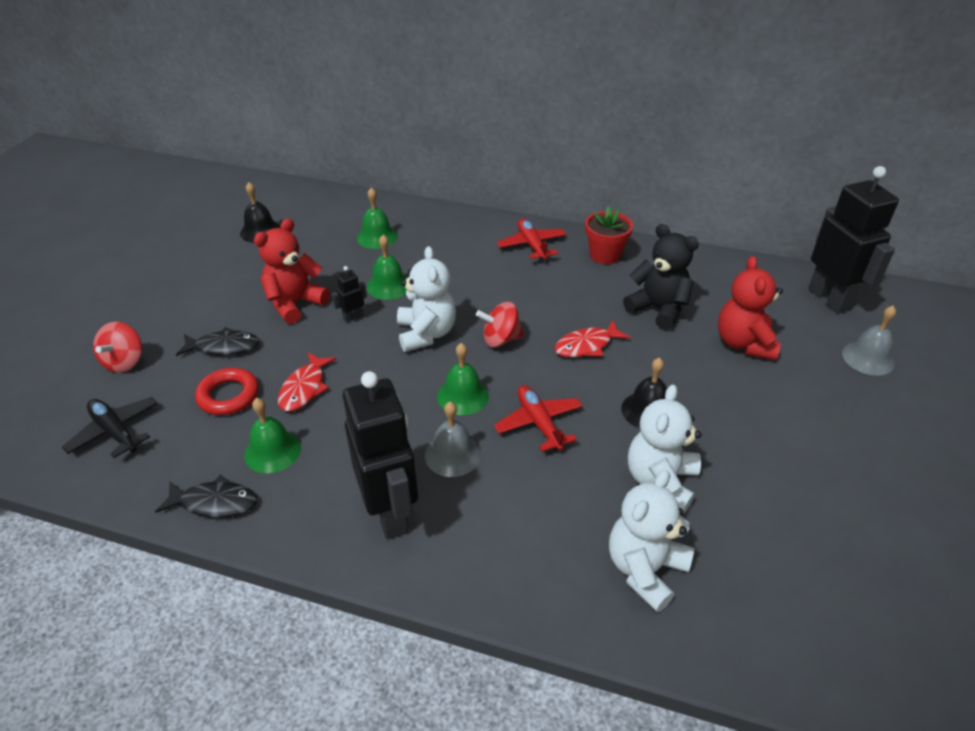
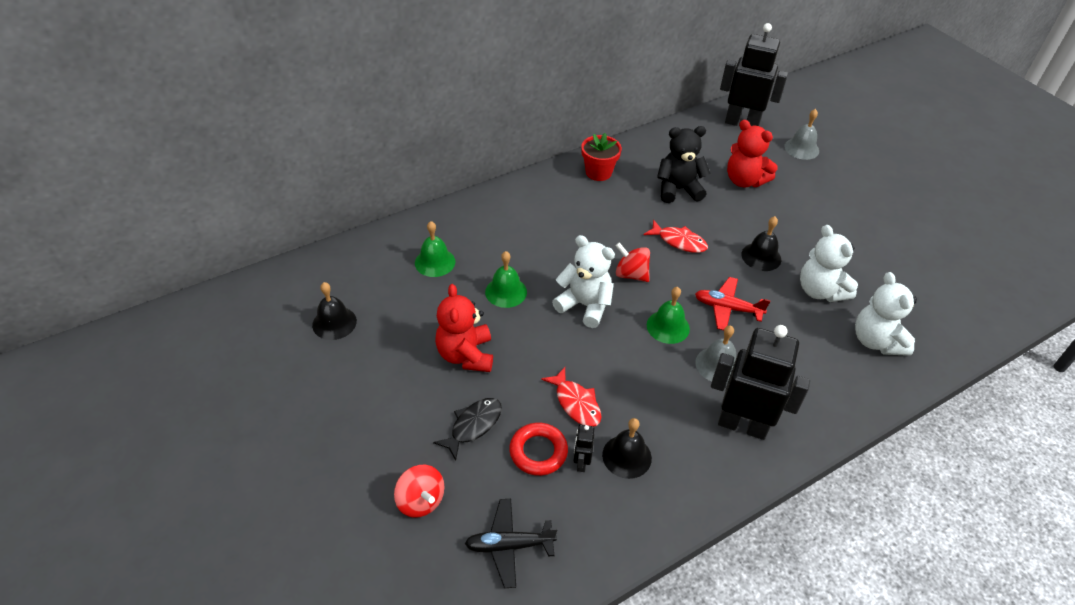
camera: 50 degrees left, 5 degrees up
(215, 503) = (650, 516): black fish -> none
(272, 451) = (627, 456): green bell -> black bell
(353, 317) = (522, 332): black robot -> black robot (581, 462)
(500, 339) = (631, 274): red spinning top -> red spinning top turned 90 degrees clockwise
(532, 245) = (547, 195): red plane -> none
(586, 346) = (679, 241): red fish -> red fish turned 75 degrees counterclockwise

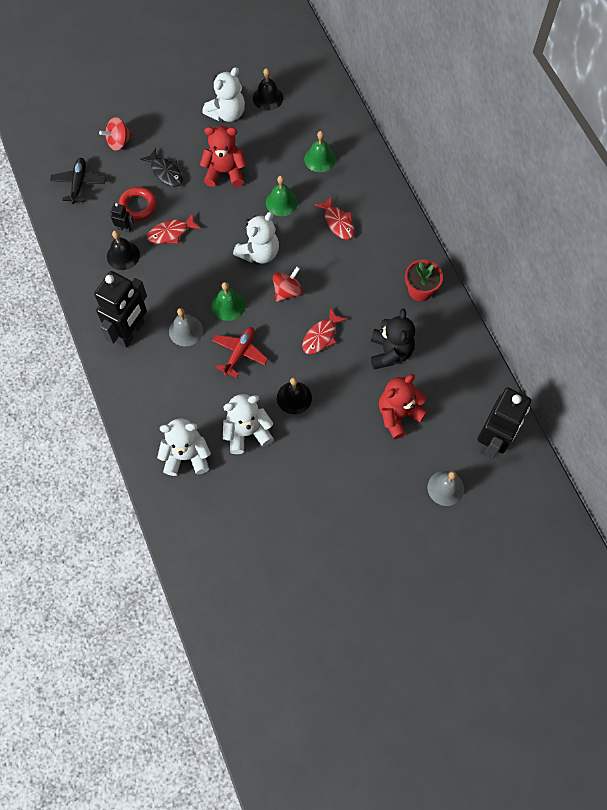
camera: 100 degrees right, 20 degrees up
(362, 365) = (227, 113): none -> white teddy bear
(526, 239) = (338, 222): none -> red fish

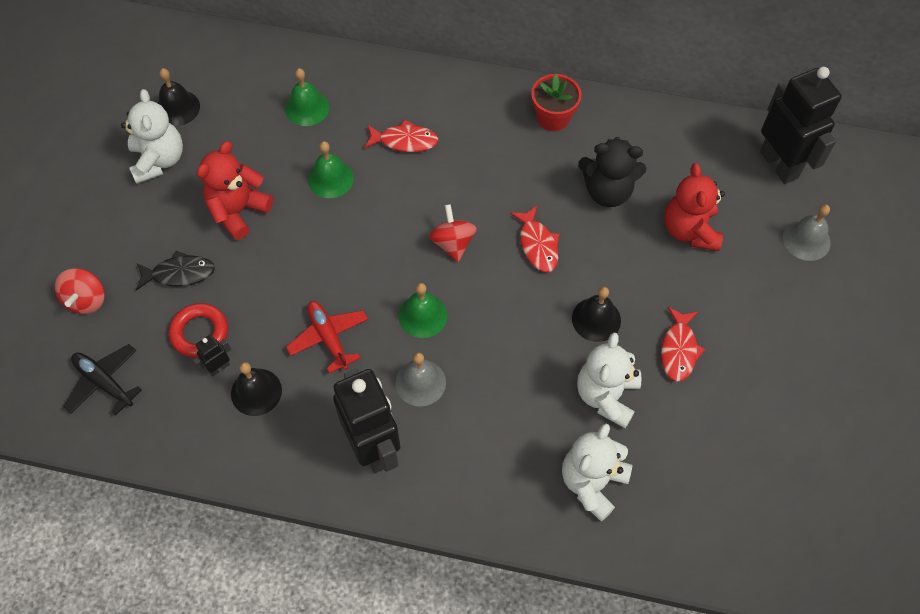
camera: 55 degrees left, 5 degrees down
(171, 233) = (270, 318): red fish -> red fish (679, 350)
(240, 353) = (496, 341): red plane -> red plane (329, 338)
(259, 253) = (378, 241): white teddy bear -> none
(390, 352) = (607, 191): black teddy bear -> black teddy bear turned 150 degrees clockwise

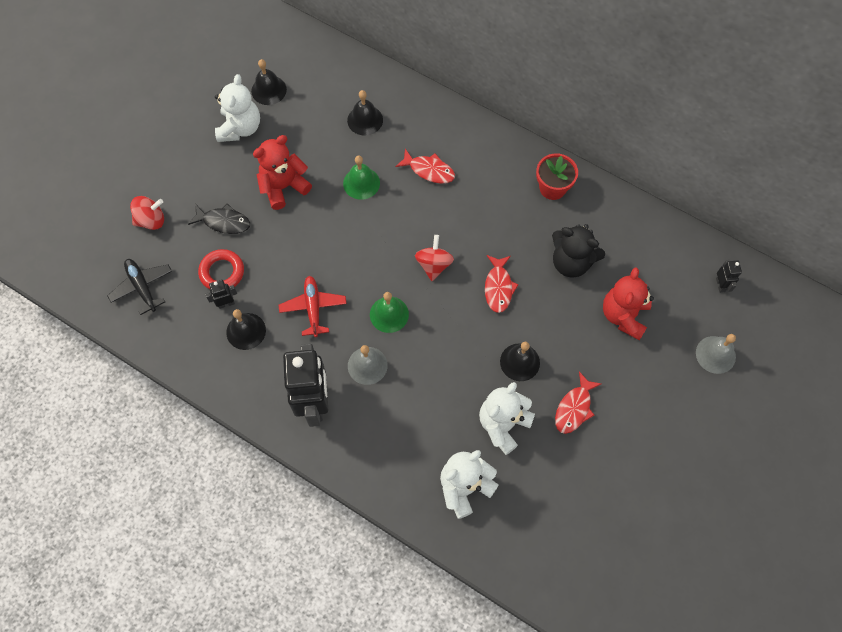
camera: 20 degrees right, 5 degrees up
(86, 300) = (151, 220): red spinning top -> red spinning top turned 135 degrees counterclockwise
(307, 108) = (365, 120): green bell -> black bell
(779, 164) = (720, 285): black robot -> black robot, size x0.42

